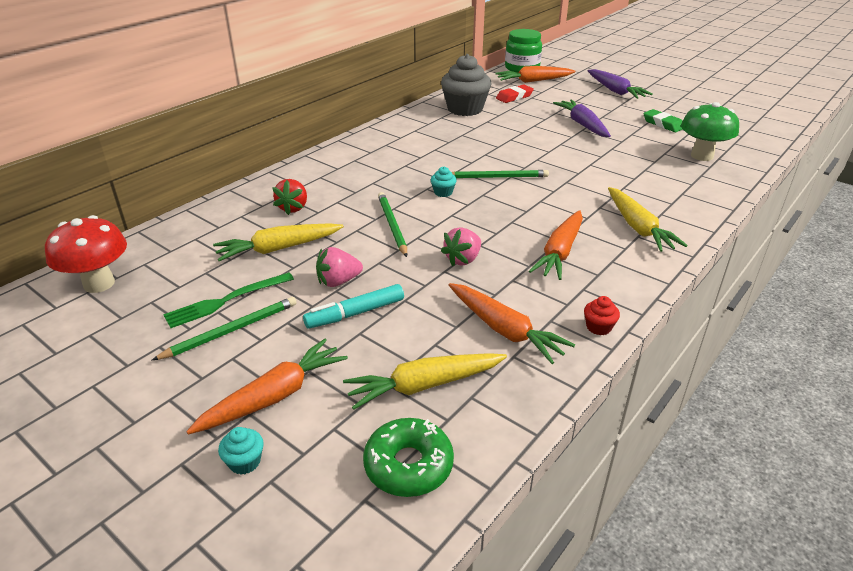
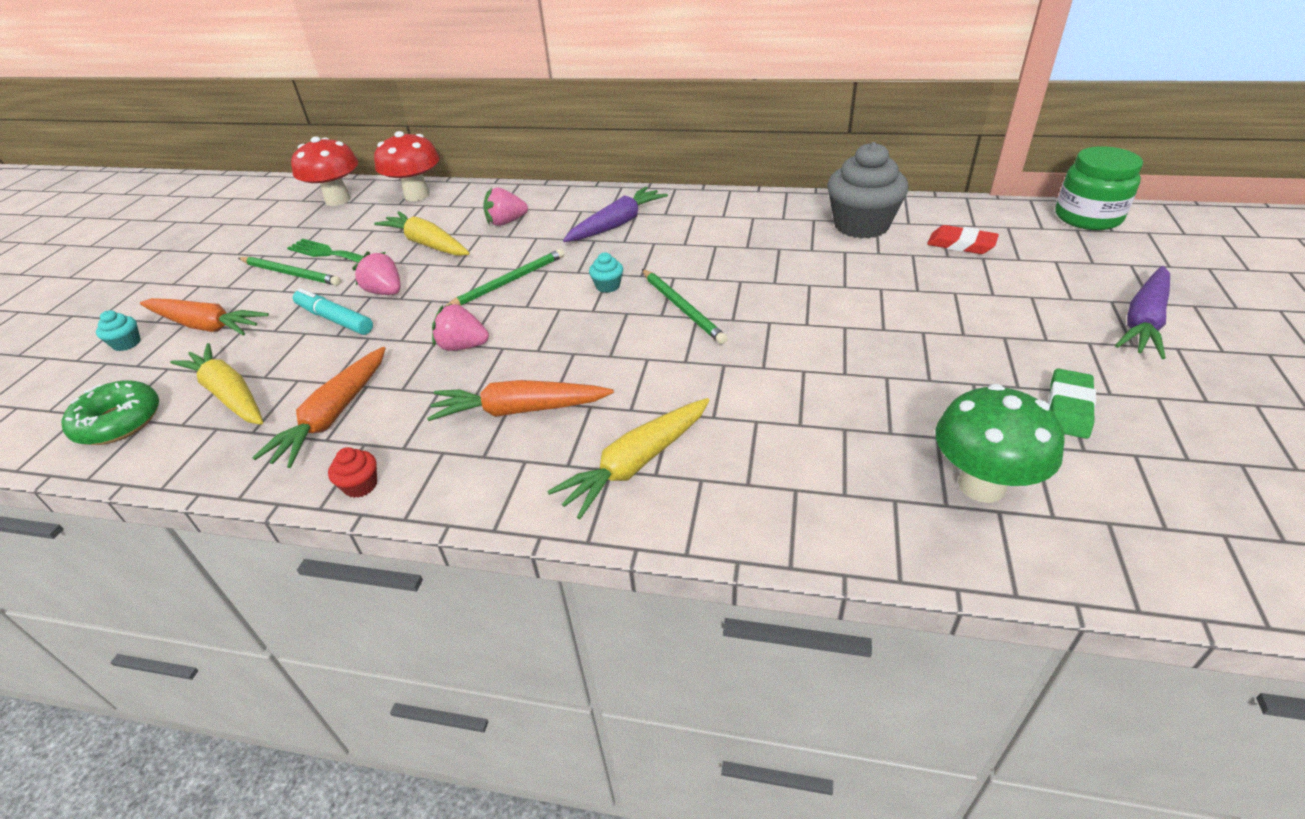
camera: 65 degrees right, 5 degrees up
(169, 238) = (417, 195): none -> red mushroom
(293, 208) = (506, 222): red strawberry -> pink strawberry
(533, 81) = (1051, 241): orange carrot -> none
(582, 125) = (942, 327): purple carrot -> purple carrot (617, 224)

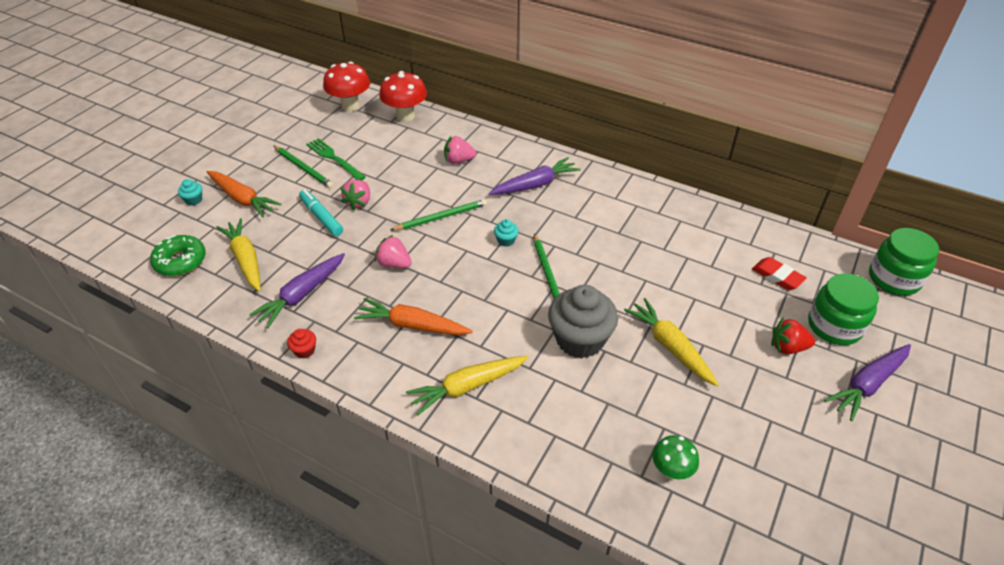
camera: 15 degrees right, 5 degrees up
(334, 415) = (302, 294): orange carrot -> purple carrot
(385, 292) = (359, 202): pink strawberry -> pink strawberry turned 135 degrees counterclockwise
(427, 244) = (398, 166): yellow carrot -> yellow carrot (670, 347)
(861, 225) = (713, 236): grey cupcake -> grey cupcake (580, 339)
(981, 485) = (671, 470): green mushroom -> green mushroom, size x0.61
(1024, 309) = (787, 347): none -> red strawberry
(1060, 275) = (834, 326): none -> green jar
(1068, 408) = (764, 435): green eraser -> none

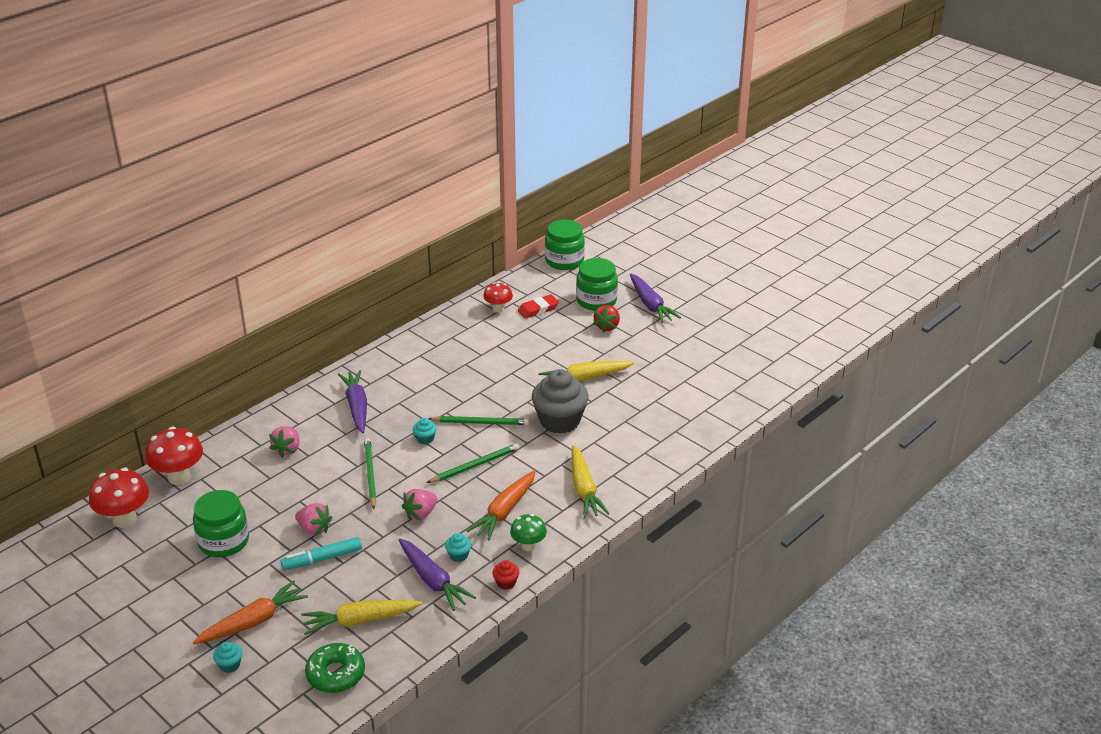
camera: 75 degrees left, 10 degrees down
(303, 168) = (226, 568): green pencil -> green pencil (474, 465)
(334, 158) = (224, 541): green fork -> green jar
(340, 305) = (458, 555): none -> turquoise cupcake
(671, 470) = (690, 406): green mushroom -> green mushroom (528, 546)
(753, 243) = (498, 309): none -> red mushroom

